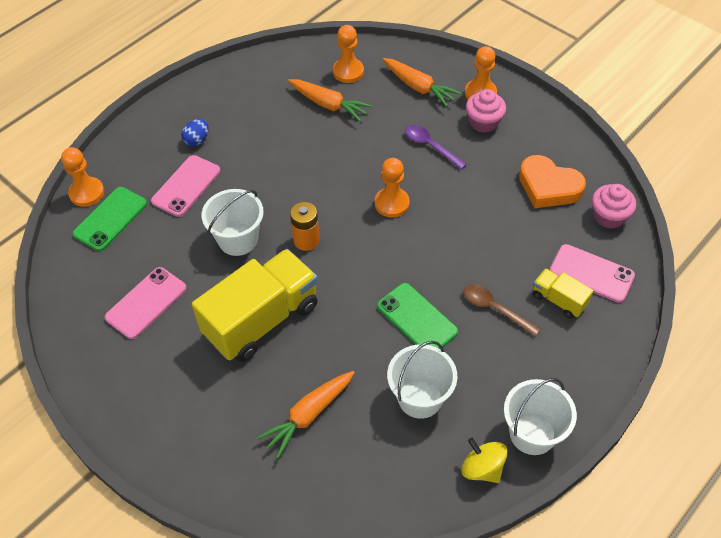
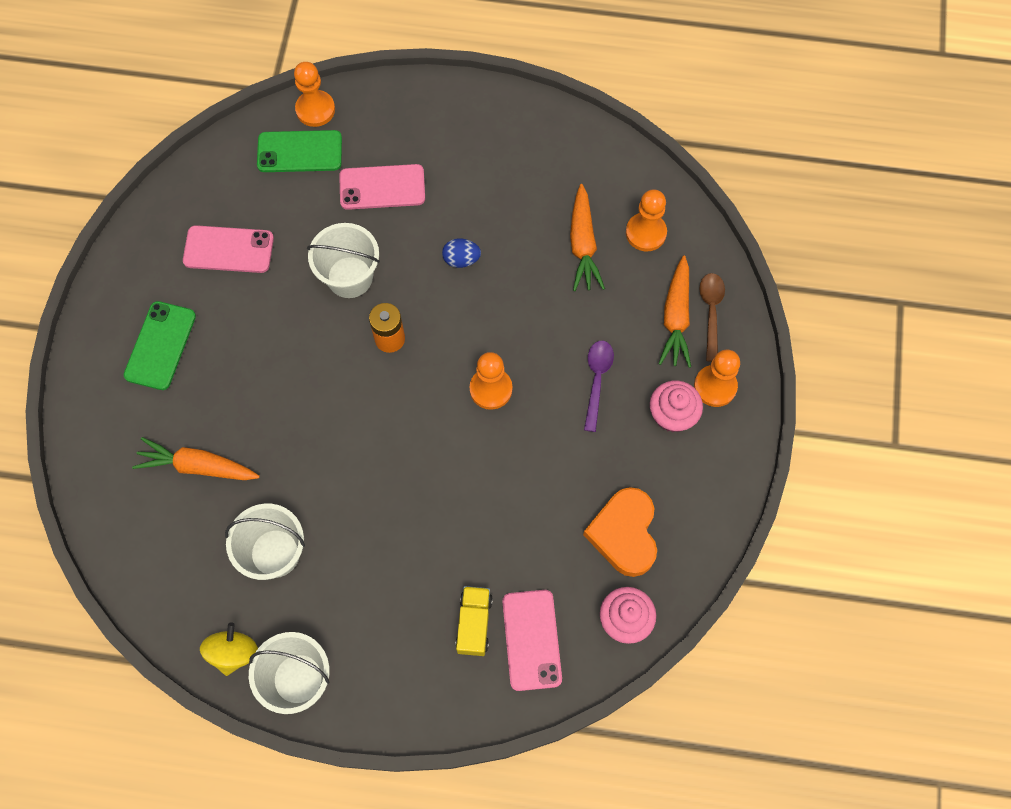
camera: 55 degrees right, 15 degrees up
(197, 140) = (445, 156): blue egg -> blue egg (461, 259)
(261, 320) = (273, 359): yellow truck -> none
(417, 319) = (362, 498): green phone -> green phone (160, 345)
(494, 308) = (422, 565): brown spoon -> brown spoon (711, 311)

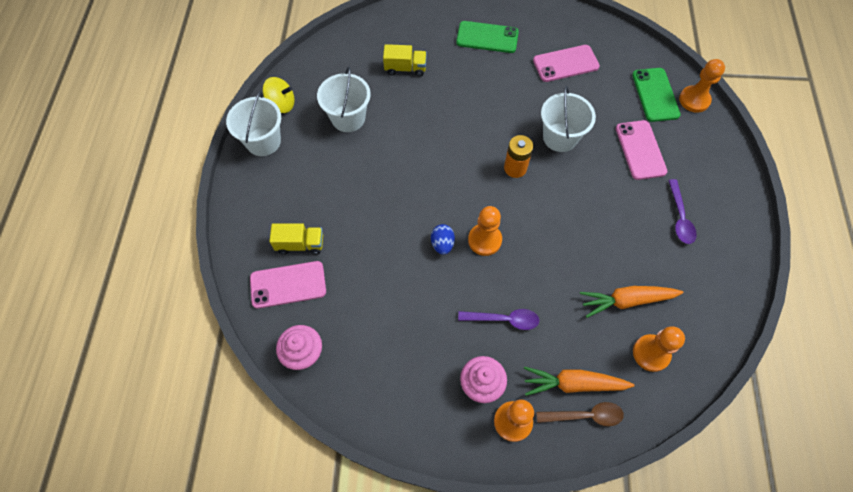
camera: 85 degrees right, 5 degrees down
(197, 466) = (405, 68): orange carrot -> yellow truck
(228, 249) = (565, 64): pink phone -> pink phone turned 75 degrees clockwise
(461, 259) = (591, 210): blue egg -> blue egg (442, 244)
(483, 166) = (680, 218): none -> purple spoon
(624, 534) = (373, 349): orange heart -> none

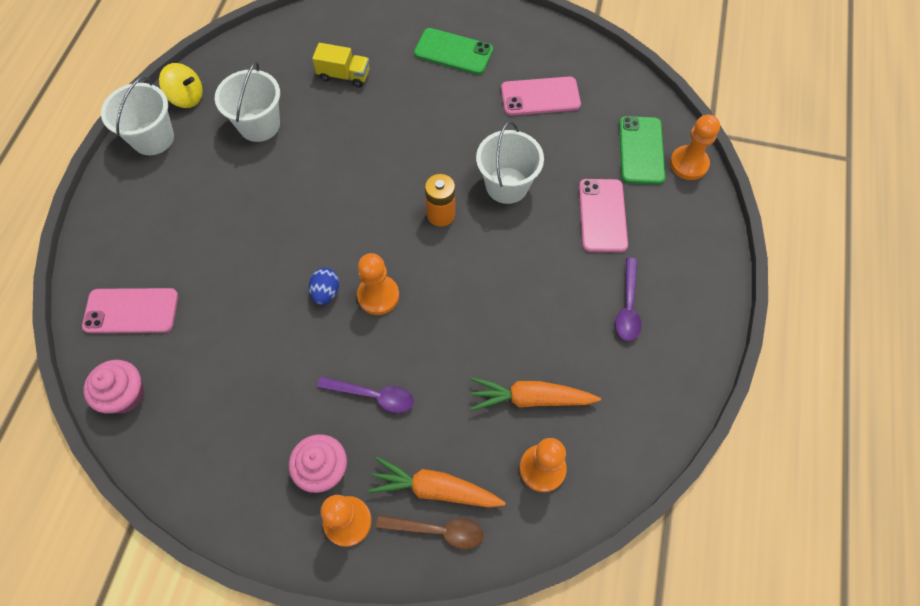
camera: 10 degrees right, 0 degrees up
(300, 244) = (159, 265): yellow truck -> none

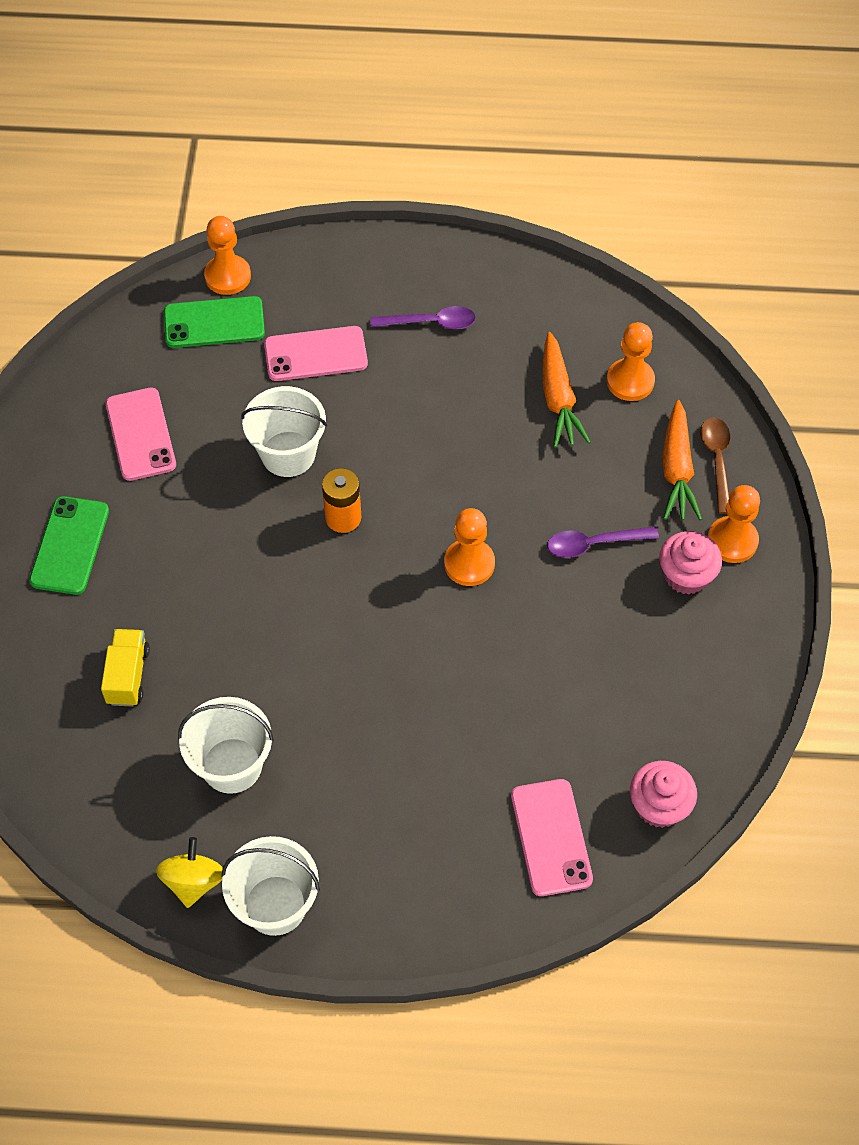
camera: 100 degrees left, 5 degrees down
(326, 292) = (476, 620): blue egg -> none
(373, 396) = (593, 544): purple spoon -> purple spoon turned 105 degrees counterclockwise

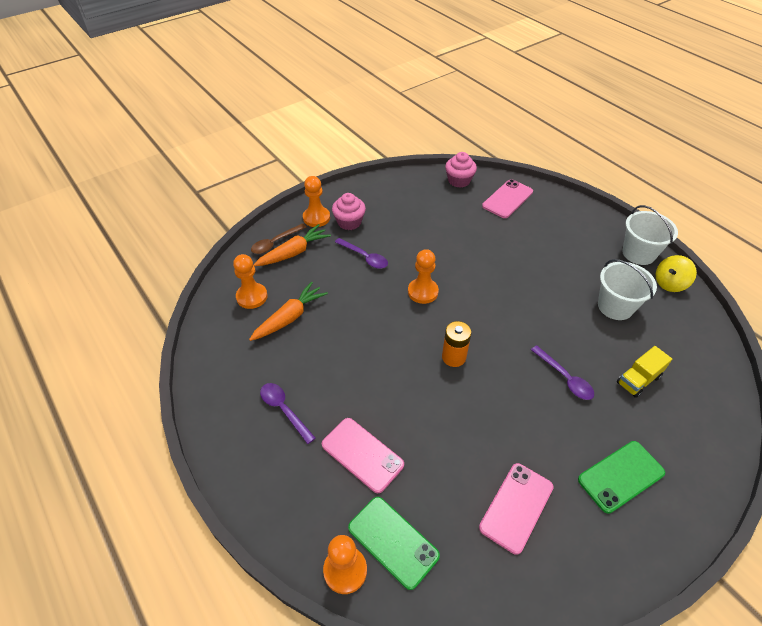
camera: 130 degrees left, 10 degrees down
(206, 603) = (565, 378): none -> purple spoon
(288, 454) = (444, 412): white bucket -> none

